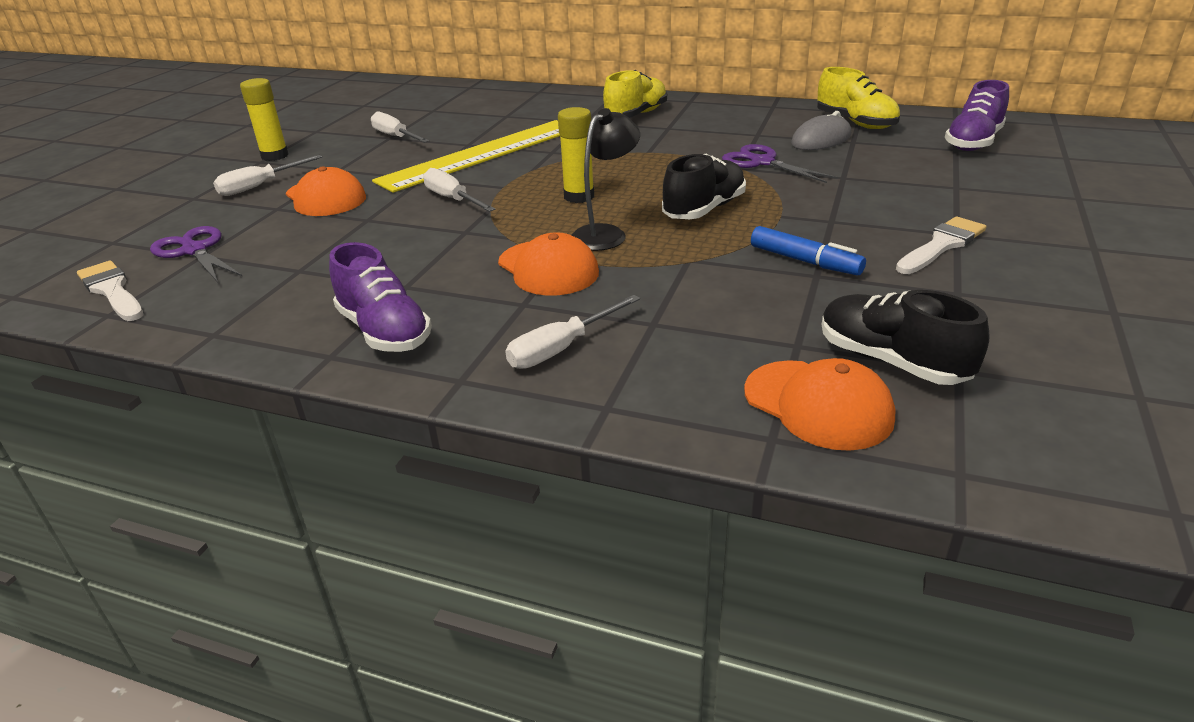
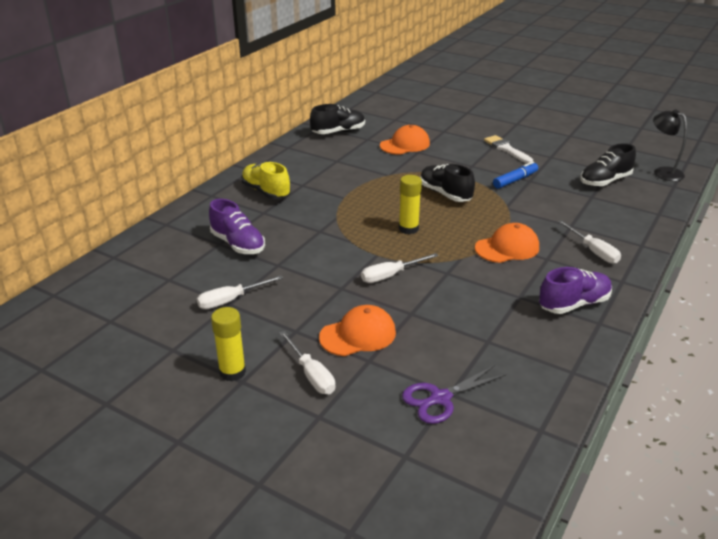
camera: 80 degrees left, 0 degrees up
(112, 290) = (502, 435): white brush -> none
(481, 154) = (306, 259): yellow ruler -> none
(606, 234) = (467, 226): black lamp -> black lamp (663, 172)
(762, 162) = (384, 167): purple scissors -> none
(818, 404) = (636, 201): orange cap -> orange cap (405, 145)
(821, 139) = (358, 146): grey mouse -> none
(855, 123) = (338, 132): yellow shoe -> black shoe
(973, 142) = (388, 114): purple shoe -> purple shoe (238, 244)

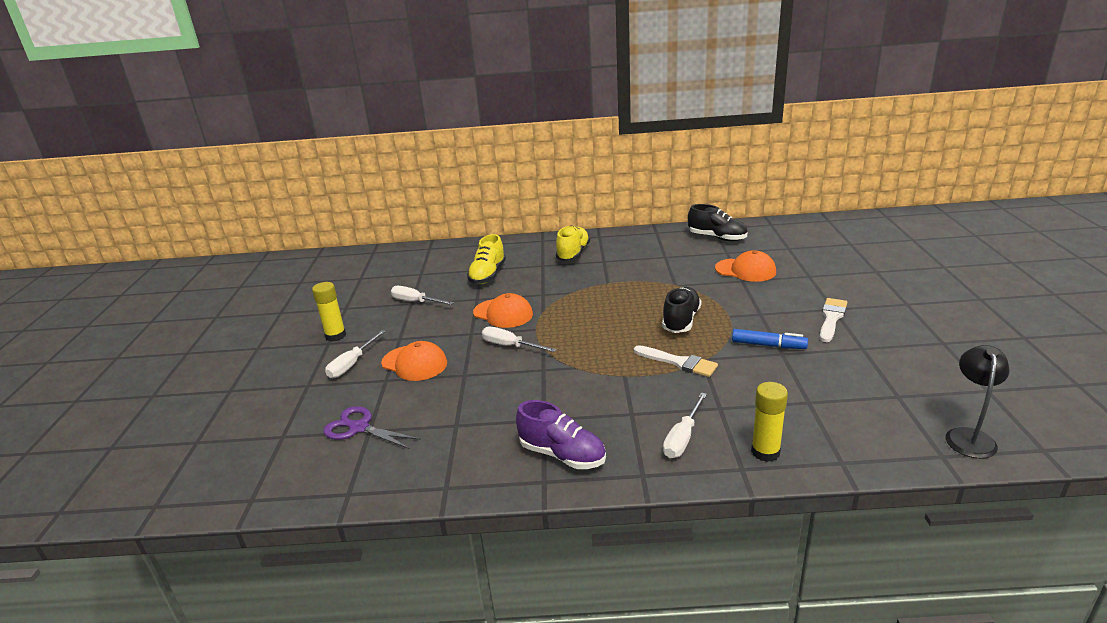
camera: 60 degrees right, 5 degrees down
(238, 244) = (488, 275): purple shoe -> yellow shoe
(408, 229) = (594, 327): yellow glue stick -> yellow glue stick (765, 452)
(501, 217) = (679, 362): none -> white brush
(507, 248) = (623, 384): orange cap -> orange cap (503, 313)
(605, 181) = (863, 400): black shoe -> none

